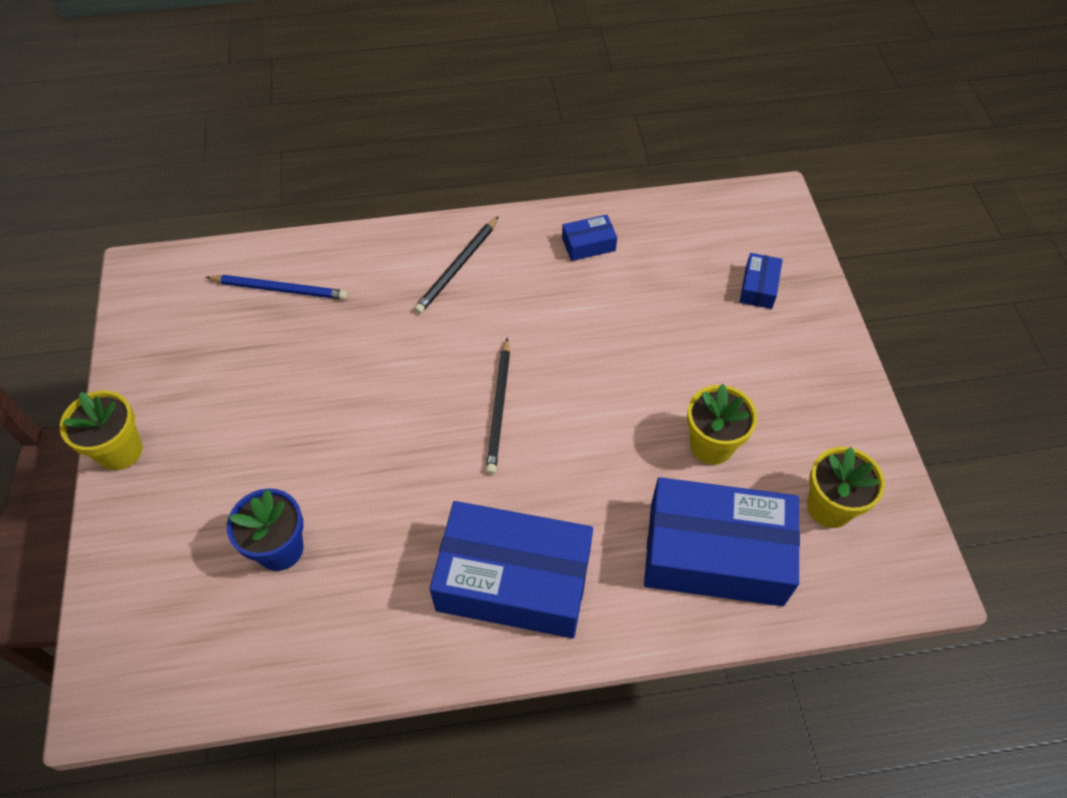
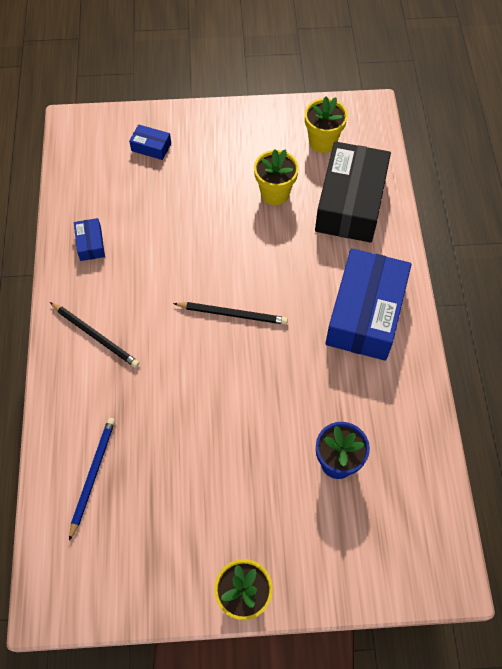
camera: 85 degrees left, 5 degrees up
(715, 553) = (350, 203): blue box -> black box

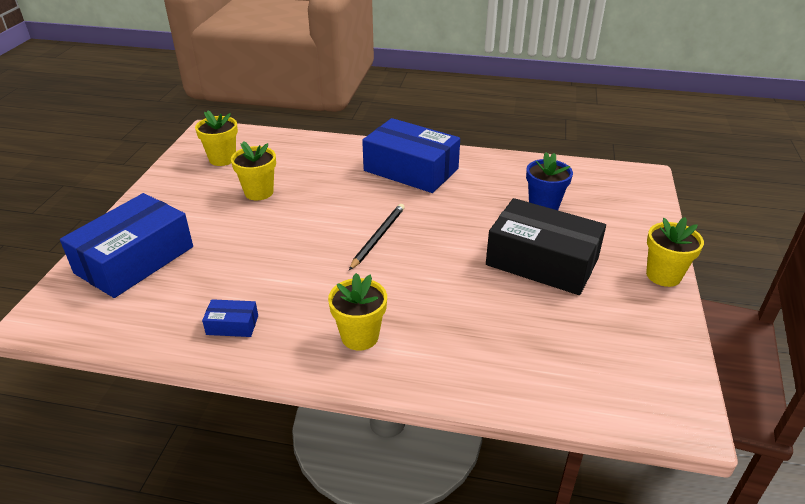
camera: 75 degrees left, 25 degrees down
(93, 475) = (532, 361): blue pencil -> none
(95, 336) = (360, 336): black pencil -> yellow flower pot
(151, 147) = (135, 260): blue box -> blue box, size x2.38
(350, 203) = (298, 157): black box -> black box (542, 261)

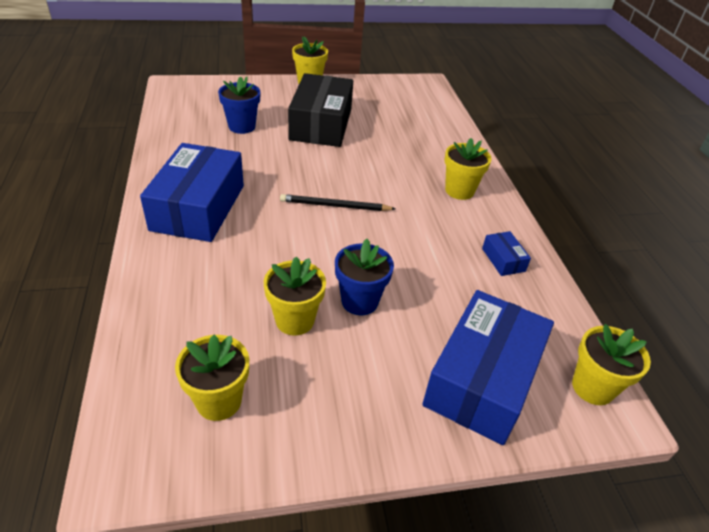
camera: 115 degrees left, 5 degrees up
(68, 316) = (592, 387): none -> yellow flower pot
(135, 260) = (483, 379): blue box -> blue box turned 75 degrees counterclockwise
(253, 223) = (359, 301): none -> blue flower pot

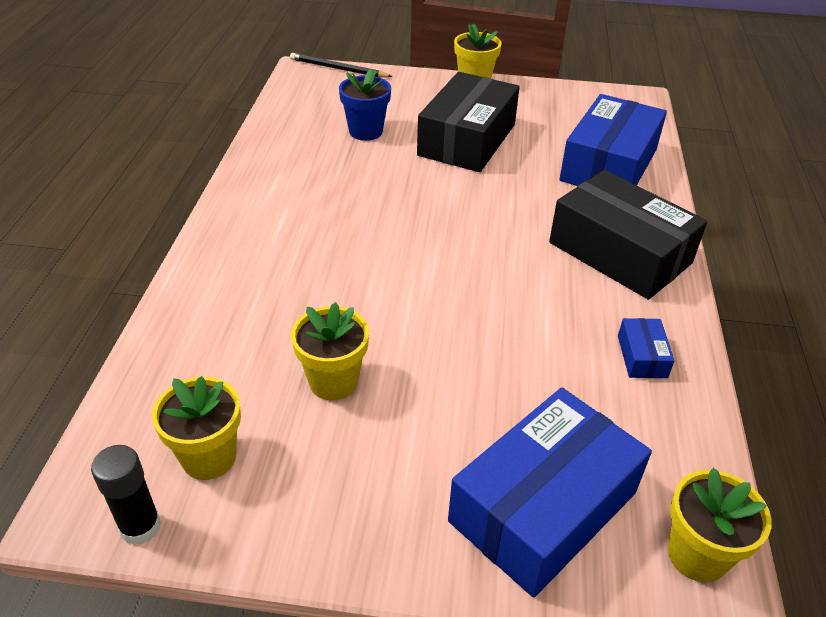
camera: 20 degrees right, 0 degrees up
(183, 471) = (140, 527): none -> black glue stick
(198, 207) = (275, 225): blue box -> blue box (609, 165)
(335, 206) = (441, 248): black pencil -> black pencil (338, 69)
(359, 301) = (423, 374): blue flower pot -> none
(459, 191) = (619, 253): yellow flower pot -> black box

